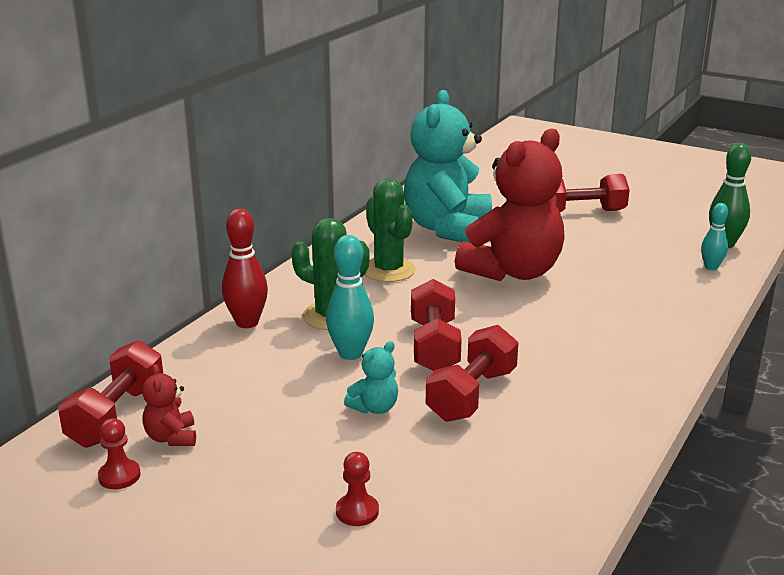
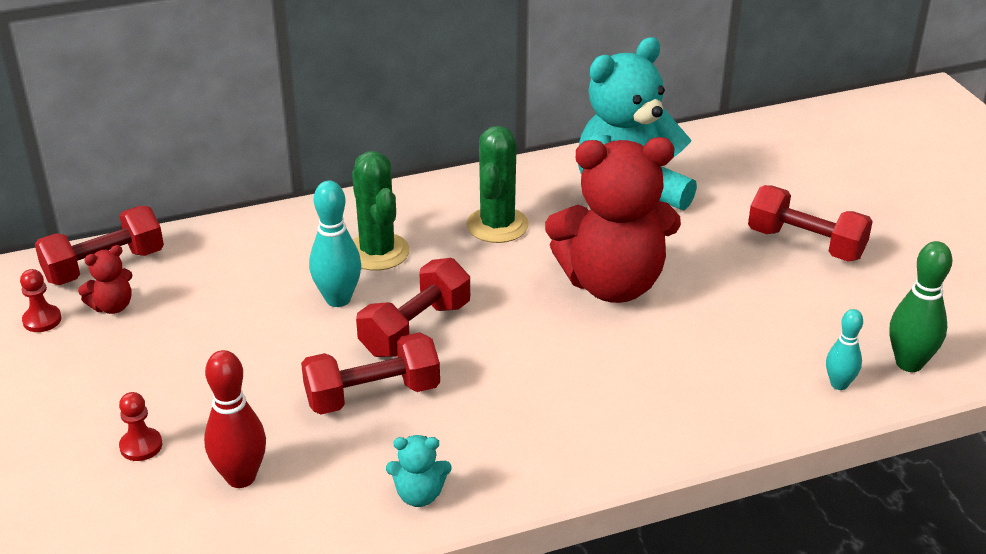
camera: 40 degrees right, 10 degrees up
(171, 438) = (112, 306): red teddy bear -> red teddy bear turned 150 degrees counterclockwise
(247, 323) = (304, 224): red bowling pin -> red bowling pin (241, 477)
(374, 408) = (281, 362): turquoise teddy bear -> turquoise teddy bear (419, 495)

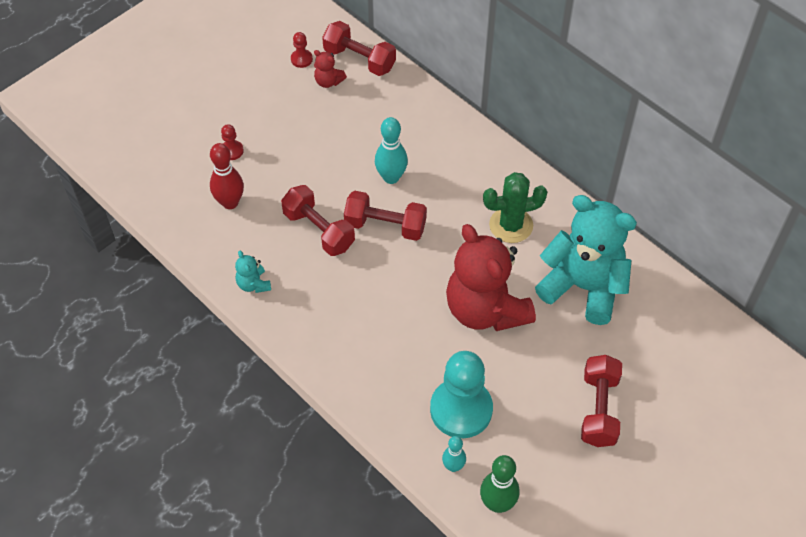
camera: 65 degrees right, 20 degrees up
(377, 252) = (446, 176): green cactus -> none
(754, 351) = (461, 409): none -> turquoise pawn

